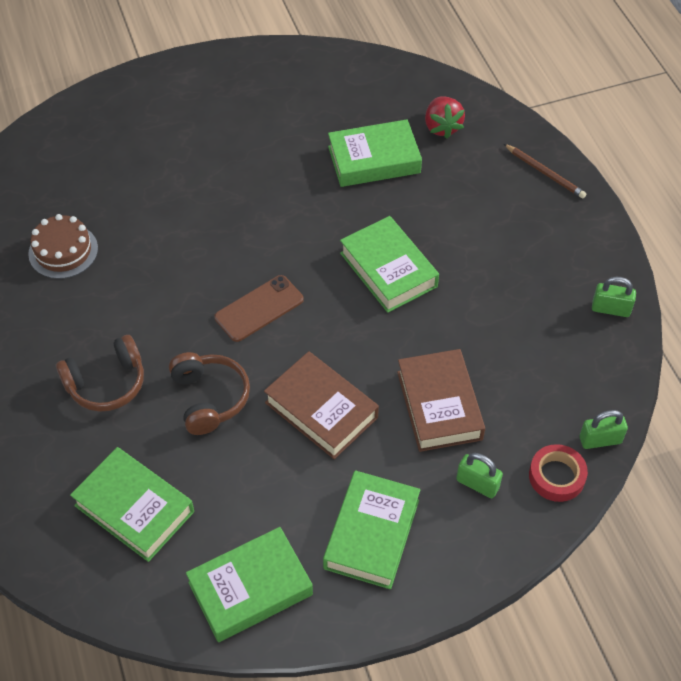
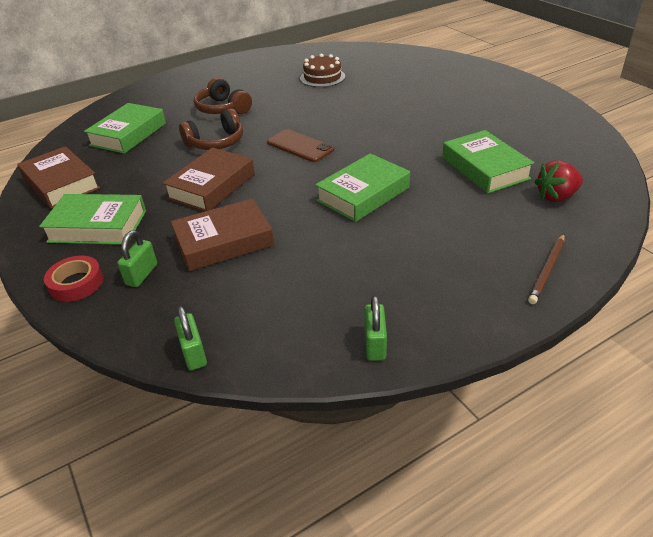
camera: 80 degrees right, 15 degrees down
(250, 589) = (61, 184): green book -> brown book
(556, 476) = (149, 325): red tape -> red tape (76, 283)

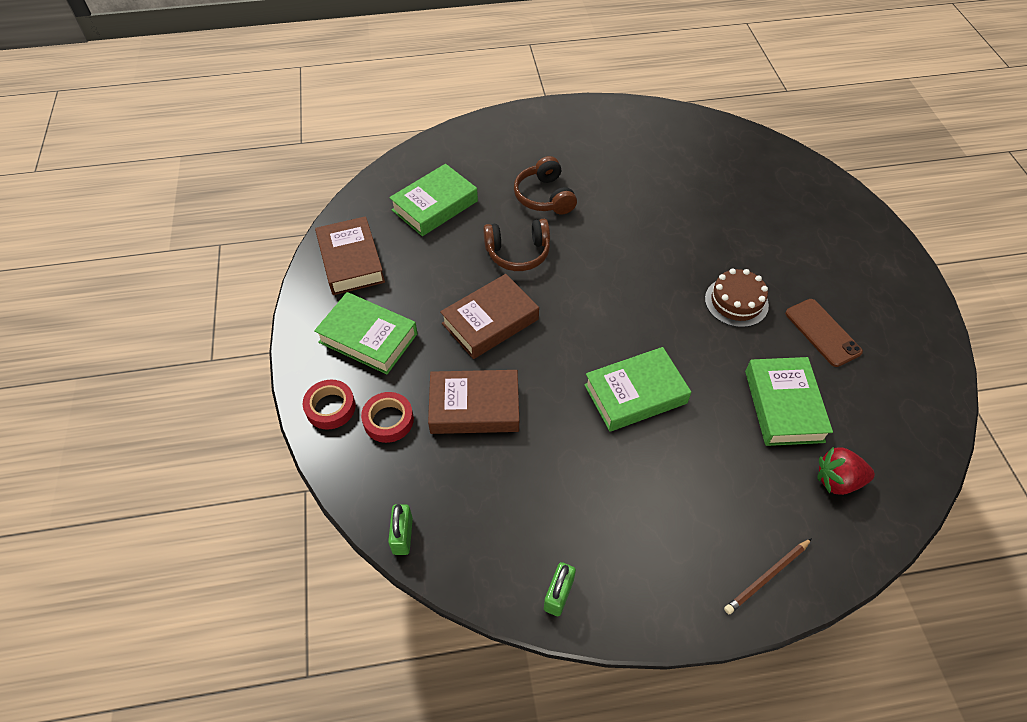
camera: 20 degrees right, 15 degrees up
(142, 274) = (388, 420): green padlock -> red tape
(300, 146) = (602, 292): brown phone -> brown phone (822, 332)
(322, 77) = (676, 178): brown cake -> brown cake (736, 302)

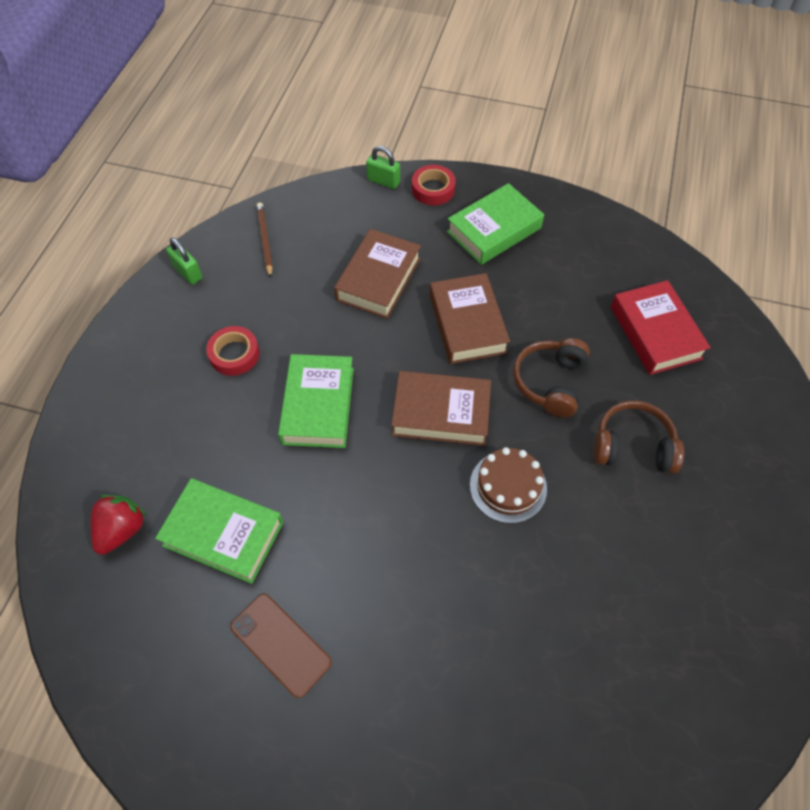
camera: 115 degrees right, 5 degrees up
(351, 261) = (597, 242): brown book -> brown book (441, 413)
(388, 420) = (399, 220): red tape -> red tape (234, 354)
(402, 535) = (295, 201): green padlock -> green padlock (383, 181)
(435, 206) = (655, 333): green book -> red book
(736, 302) = (374, 571): brown cake -> brown cake (508, 486)
(767, 577) = (94, 414): brown pencil -> brown pencil (265, 240)
(822, 332) = (280, 644): brown phone -> brown phone turned 45 degrees clockwise

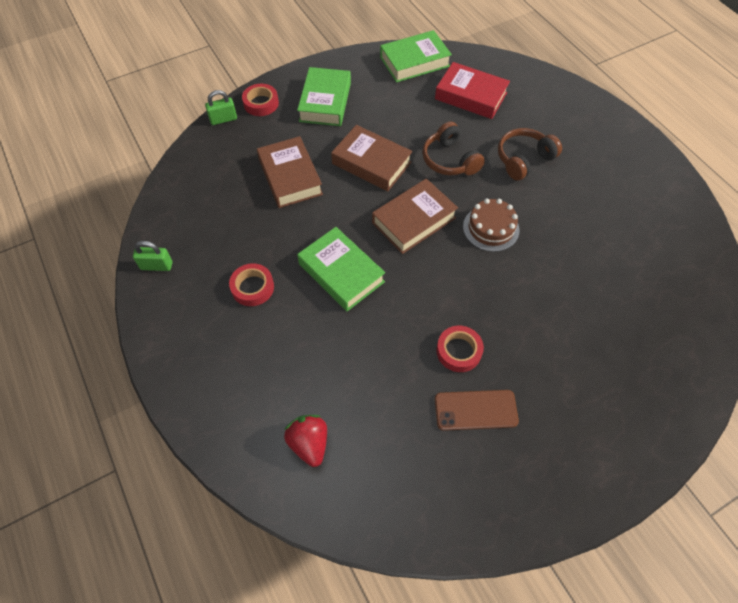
camera: 45 degrees left, 0 degrees up
(223, 533) = (373, 387): green book -> green book (414, 62)
(265, 240) = (187, 208): brown pencil -> none
(332, 575) = (458, 351): none -> red tape

